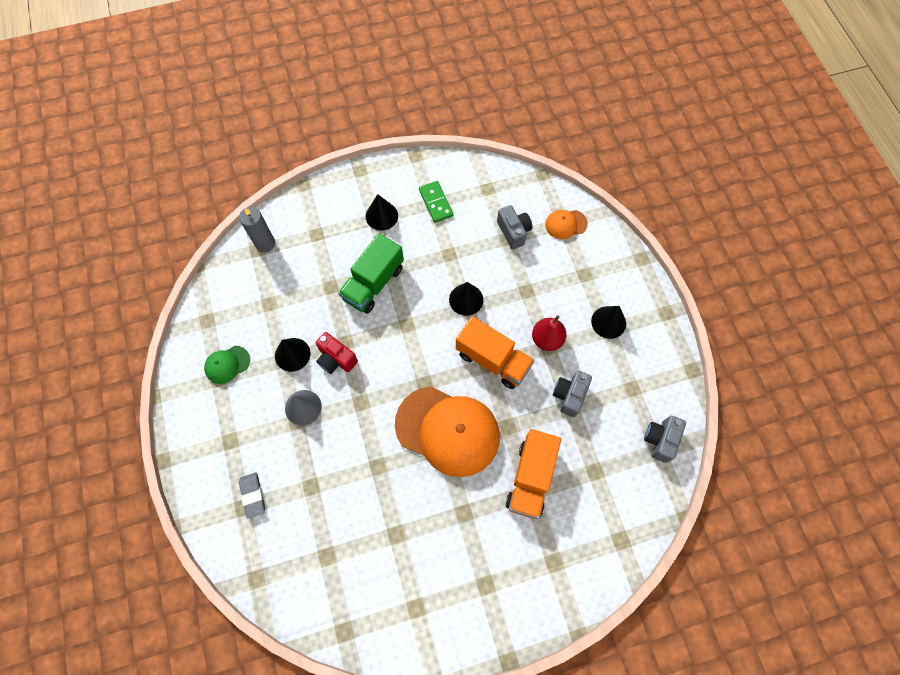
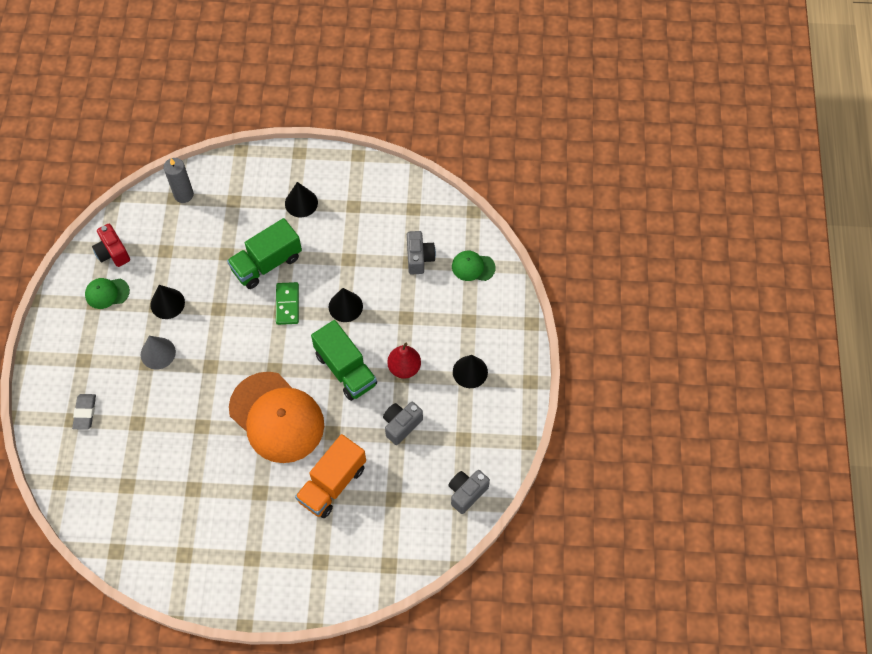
camera: 20 degrees right, 5 degrees down
(336, 359) = (204, 321): red camera -> red camera (113, 253)
(435, 203) = (357, 206): green domino -> green domino (287, 304)
(493, 360) = (345, 369): orange truck -> green truck
(566, 224) = (473, 267): orange cap -> green cap

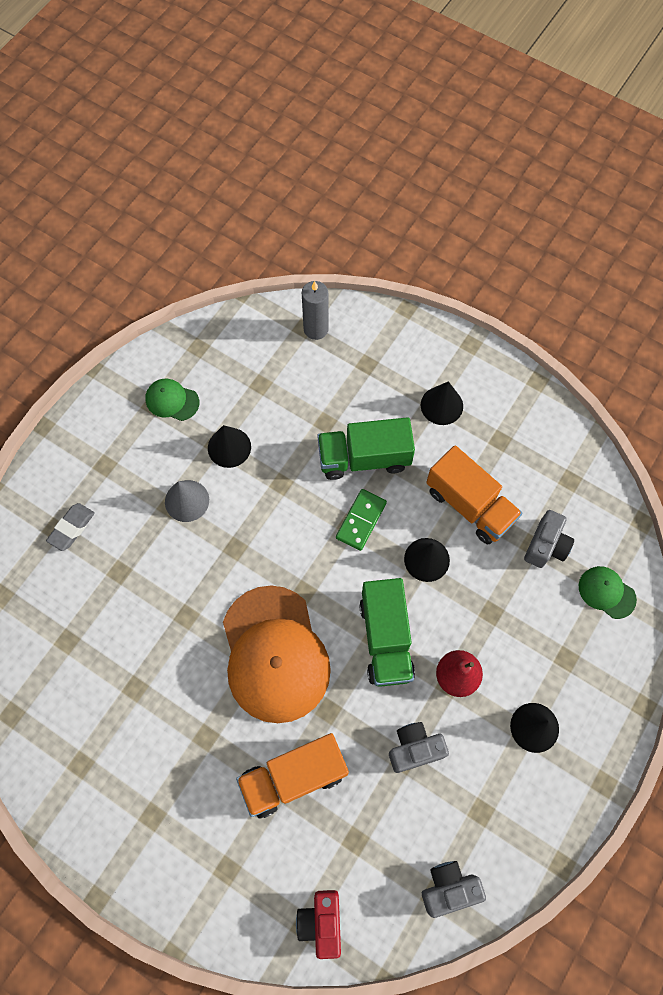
camera: 30 degrees right, 5 degrees up
(113, 253) = (204, 357): red camera -> red camera (321, 921)
(355, 258) = (469, 505): none -> orange truck

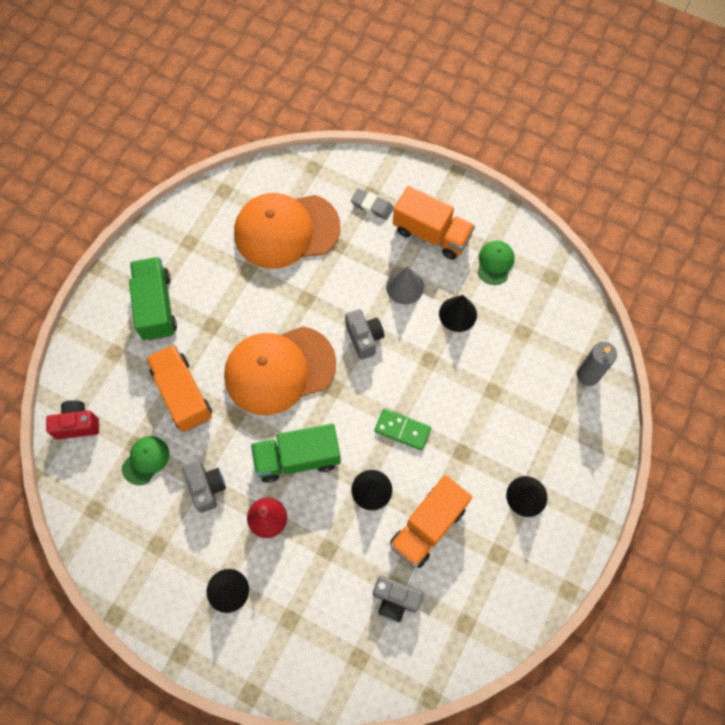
camera: 85 degrees right, 0 degrees up
(86, 635) = (286, 230): none -> orange cap
(122, 464) = (431, 234): none -> orange truck
(364, 458) = (462, 428): green truck -> green truck (156, 306)
(448, 888) = (99, 521): grey camera -> grey camera (364, 338)
(606, 592) = (354, 659): green cap -> green cap (145, 460)

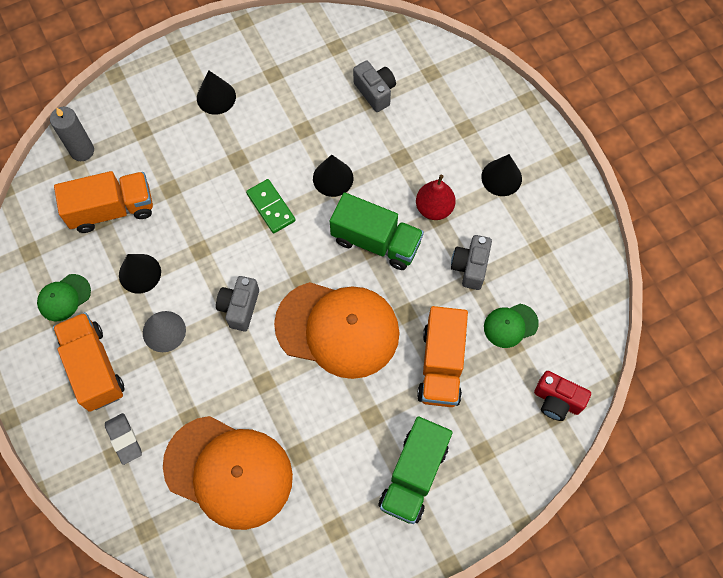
camera: 145 degrees left, 0 degrees up
(428, 526) = (310, 124): orange truck -> orange truck (112, 209)

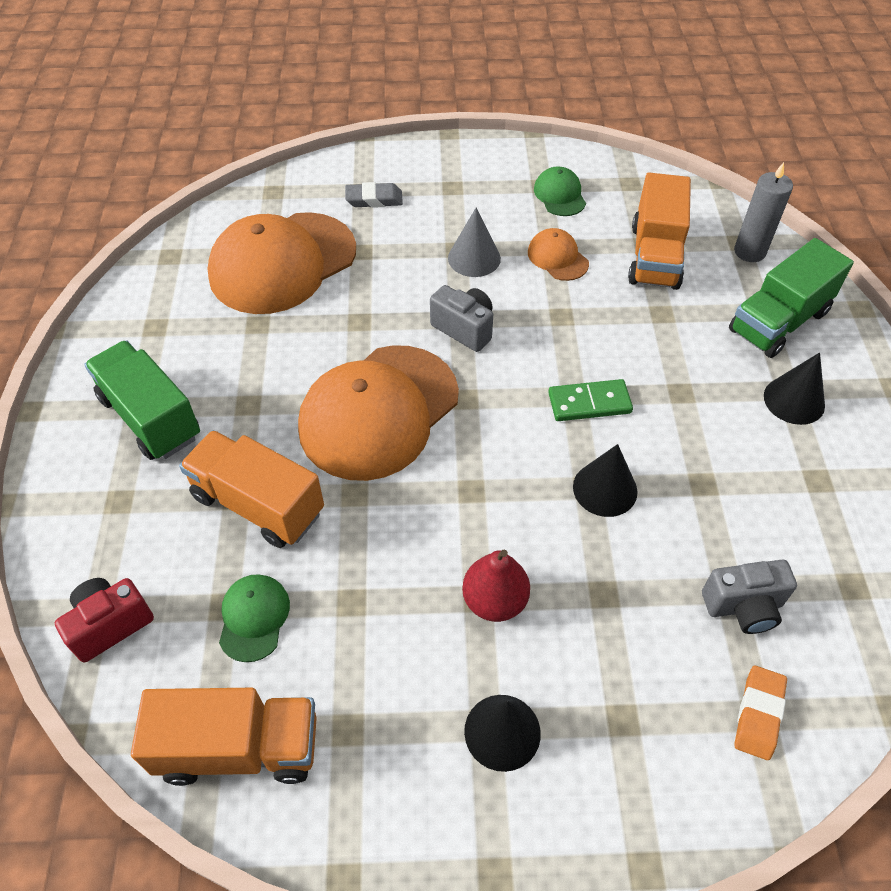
camera: 115 degrees right, 15 degrees down
(94, 367) = (465, 197): orange truck -> orange truck (239, 748)
(140, 273) = (557, 258): black cone -> orange cap
(376, 241) = (478, 502): green truck -> green truck (778, 321)
(431, 73) = (758, 714): none -> orange eraser
(470, 267) = (373, 606): grey camera -> none

